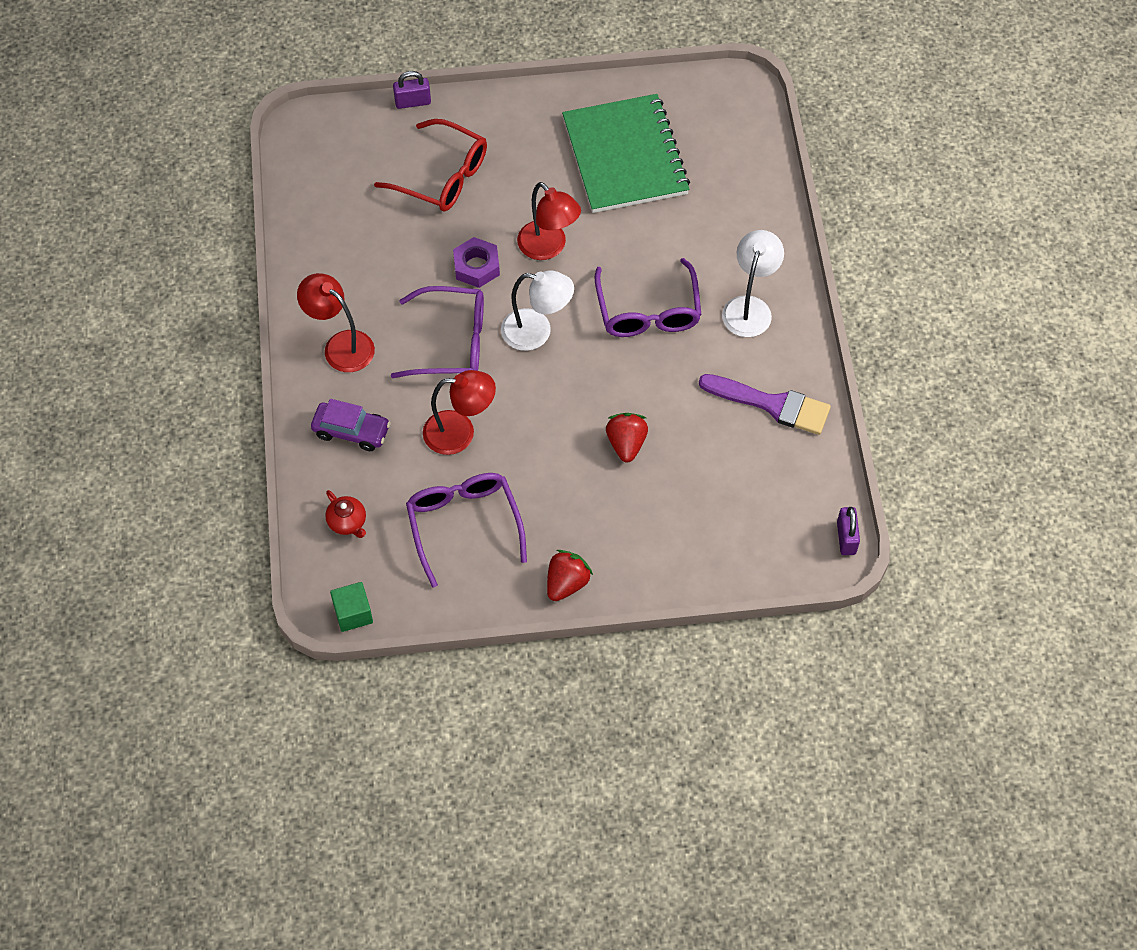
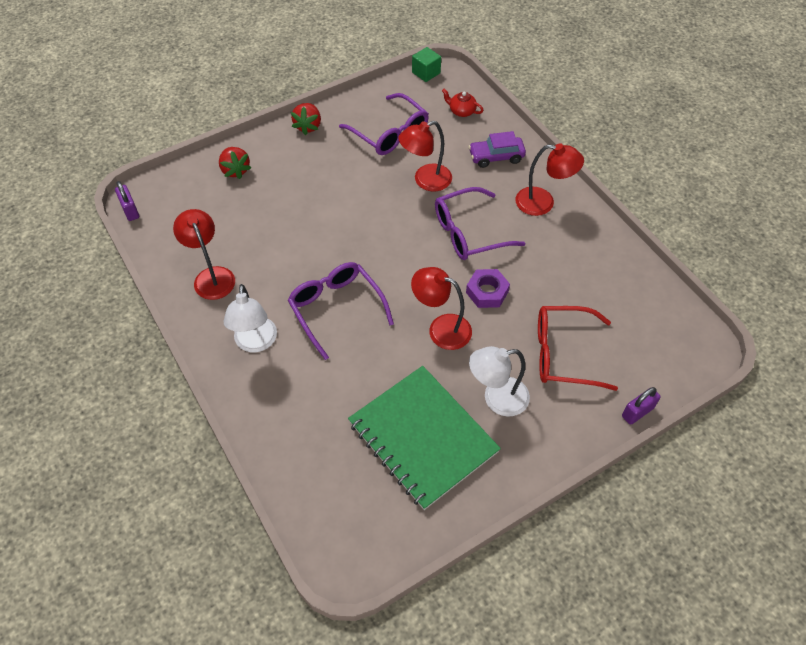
camera: 155 degrees right, 5 degrees down
(537, 332) = (412, 262): white lamp -> white lamp (497, 398)
(626, 444) = (308, 213): red strawberry -> red strawberry (235, 170)
(772, 404) = (211, 276): purple brush -> red lamp

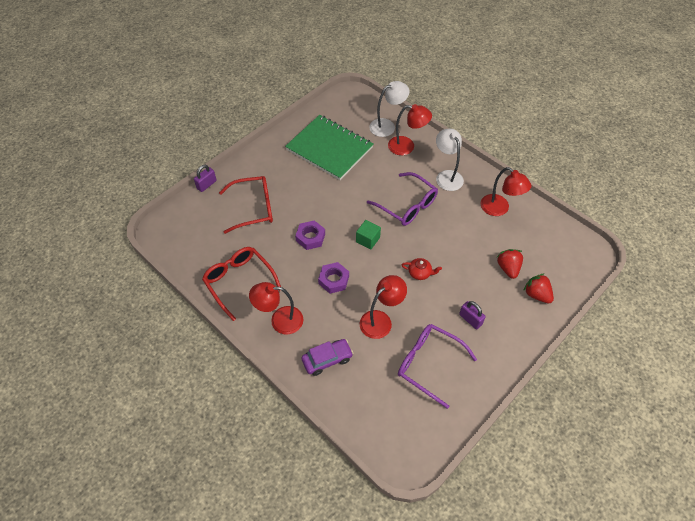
camera: 165 degrees right, 0 degrees up
(130, 210) = (588, 243): purple padlock -> purple padlock (470, 319)
(308, 126) = (503, 354): red strawberry -> red strawberry (508, 268)
(426, 73) = (422, 456): green cube -> green cube (368, 240)
(441, 328) = (335, 207): red lamp -> red lamp (407, 146)
(461, 111) = (371, 408): red teapot -> red teapot (420, 273)
(469, 232) = (333, 280): purple glasses -> purple nut
(497, 398) = (291, 175): white lamp -> white lamp (387, 126)
(590, 255) = (239, 282): none -> red glasses

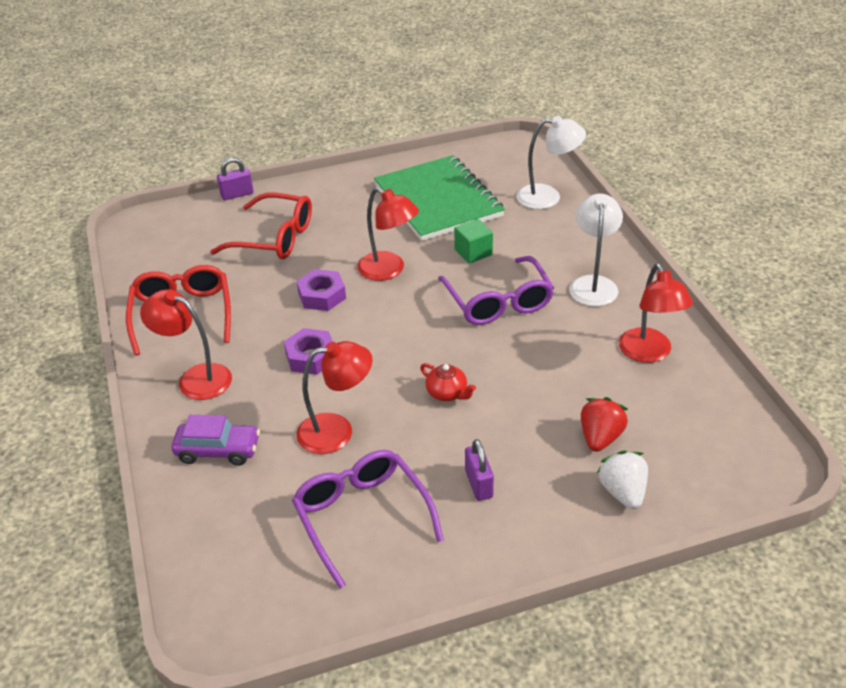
camera: 30 degrees right, 15 degrees down
(368, 240) = (402, 325): green cube -> green cube (473, 252)
(407, 146) = (558, 230): red lamp -> red lamp (389, 270)
(536, 294) = (623, 492): red strawberry -> white strawberry

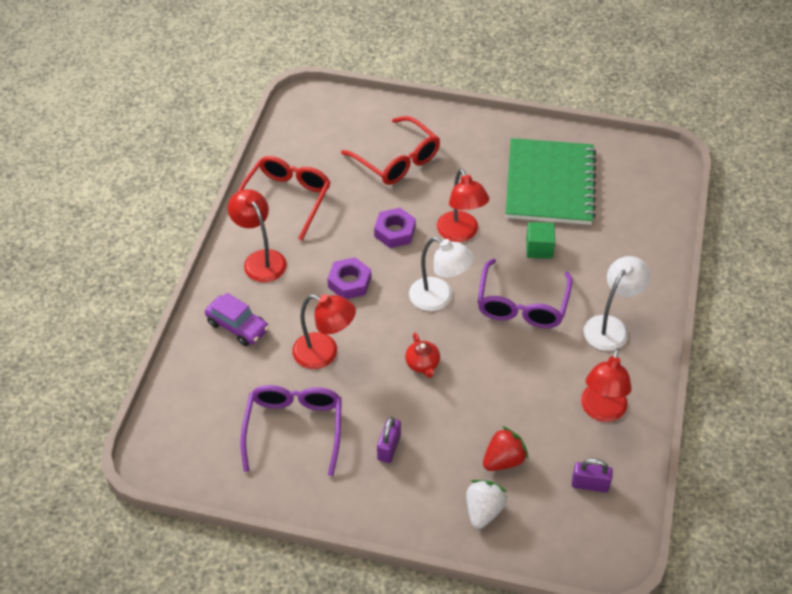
camera: 30 degrees right, 10 degrees up
(237, 194) = (398, 103): purple padlock -> purple padlock (590, 484)
(548, 197) = (644, 223): white lamp -> white lamp (439, 298)

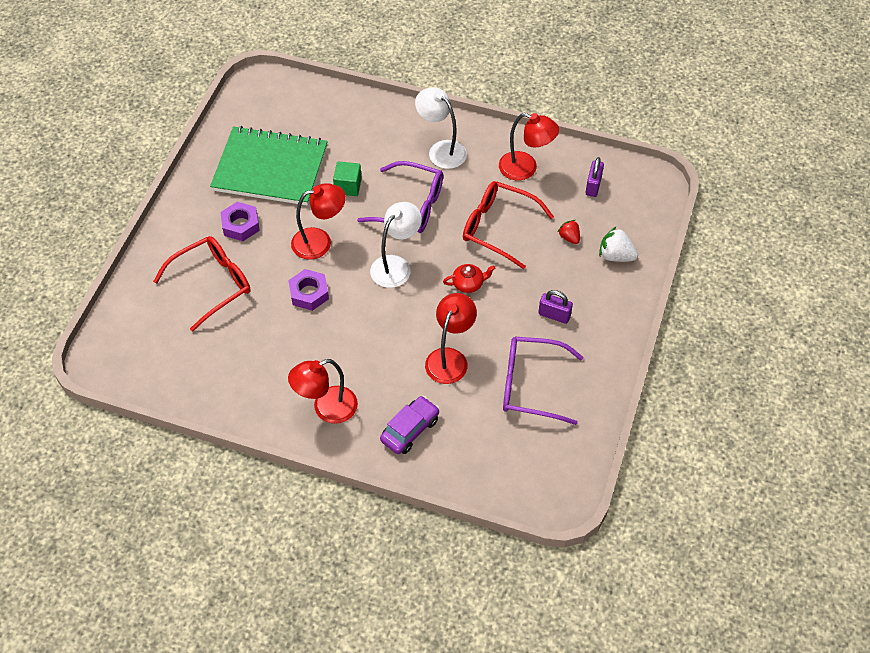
camera: 85 degrees left, 5 degrees up
(286, 199) = (247, 384): red glasses -> red glasses (498, 228)
(349, 282) = (367, 334): purple nut -> purple nut (240, 225)
(503, 460) = (569, 237): red strawberry -> red strawberry, size x0.65

